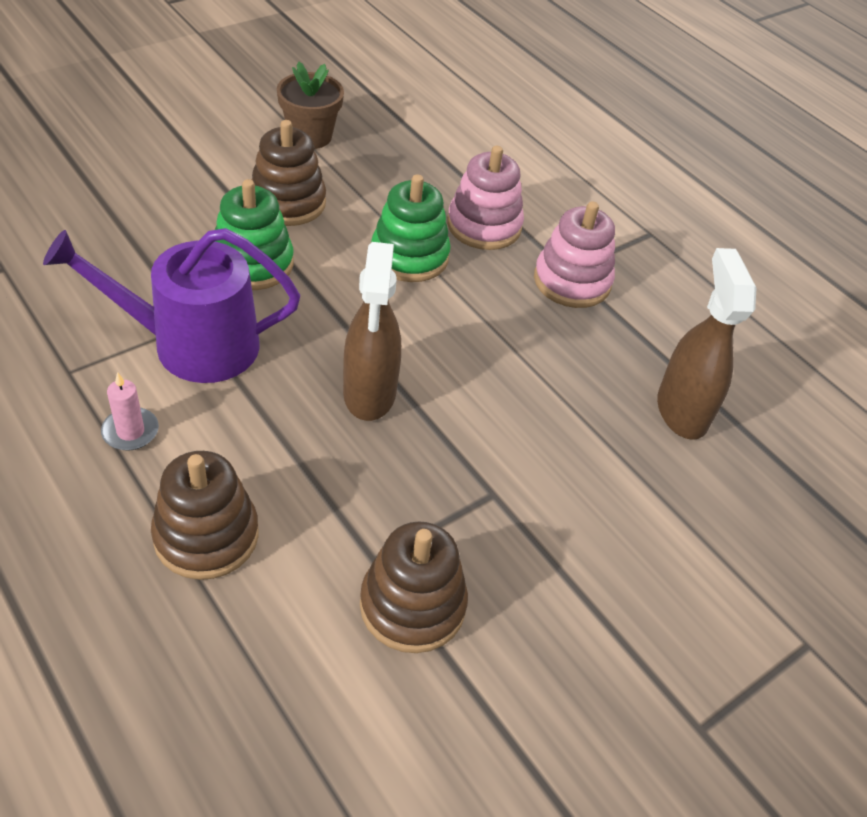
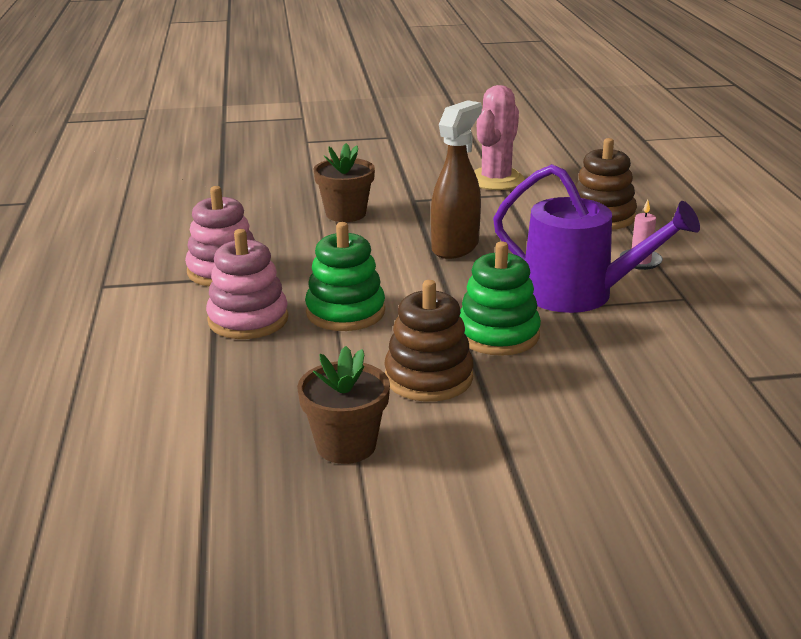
camera: 145 degrees left, 20 degrees down
(412, 605) = (496, 180): brown stacking toy -> pink cactus
(549, 426) = (345, 214): none -> brown flower pot
(681, 411) = (248, 204): brown spray bottle -> none

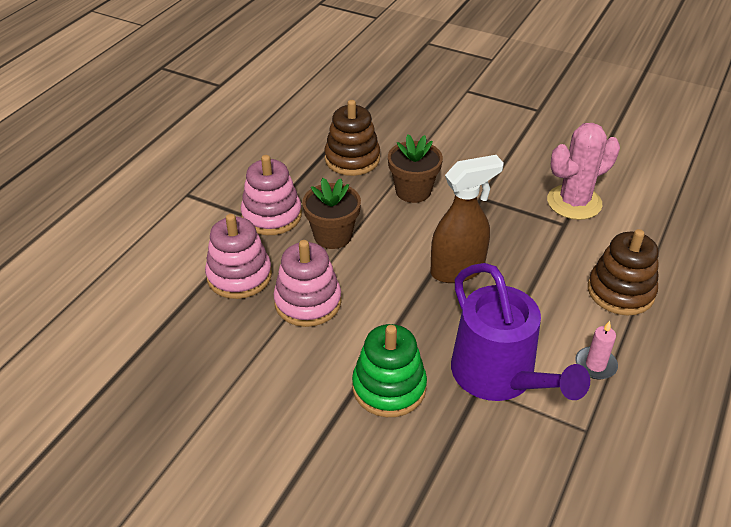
camera: 35 degrees right, 15 degrees up
(345, 312) = (308, 302): green stacking toy -> pink stacking toy
(346, 445) = (179, 438): brown flower pot -> brown flower pot (332, 236)
(428, 378) = (295, 404): brown stacking toy -> brown stacking toy (352, 159)

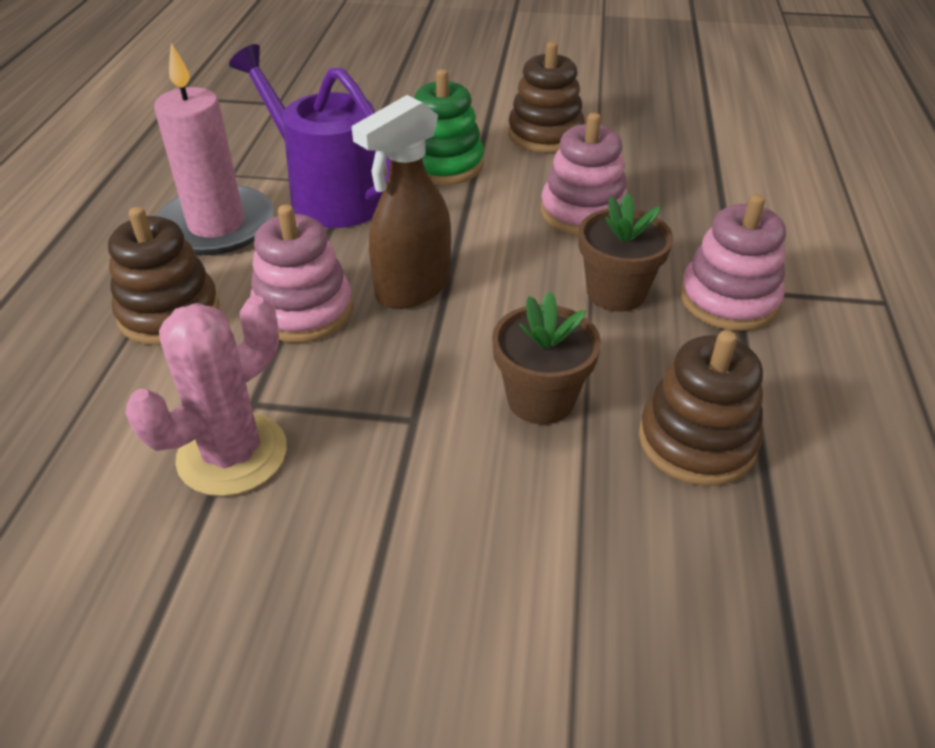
camera: 160 degrees right, 0 degrees up
(239, 276) = (689, 220): pink stacking toy -> pink stacking toy (303, 311)
(275, 404) = (545, 134): none -> brown stacking toy
(595, 365) = (217, 225): pink candle -> pink candle, size x2.27

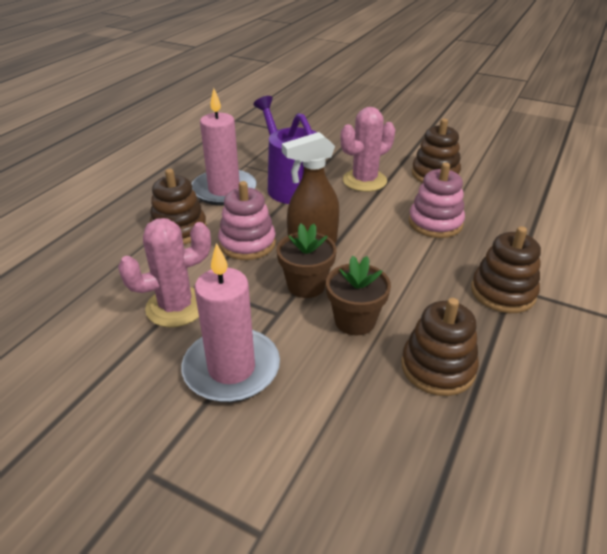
camera: 20 degrees right, 5 degrees down
(383, 536) = (231, 368): none -> pink candle
(444, 165) = (364, 181): green stacking toy -> pink cactus
(616, 292) = (432, 272): brown flower pot -> brown flower pot (306, 285)
(728, 300) = (503, 292): pink stacking toy -> brown stacking toy

